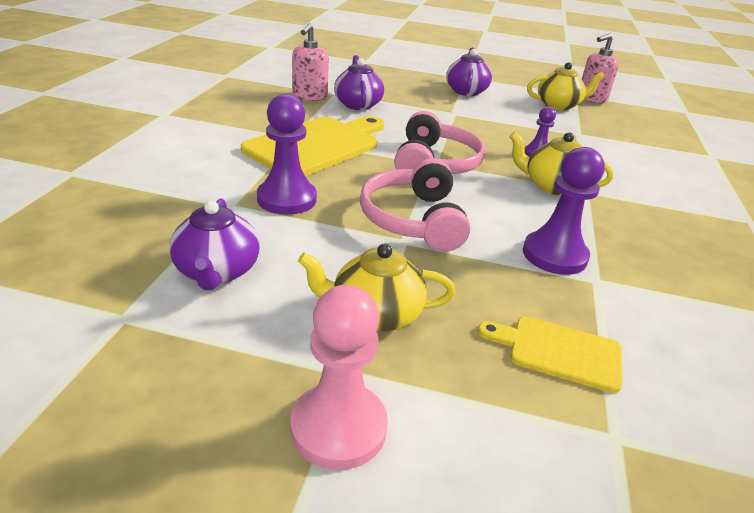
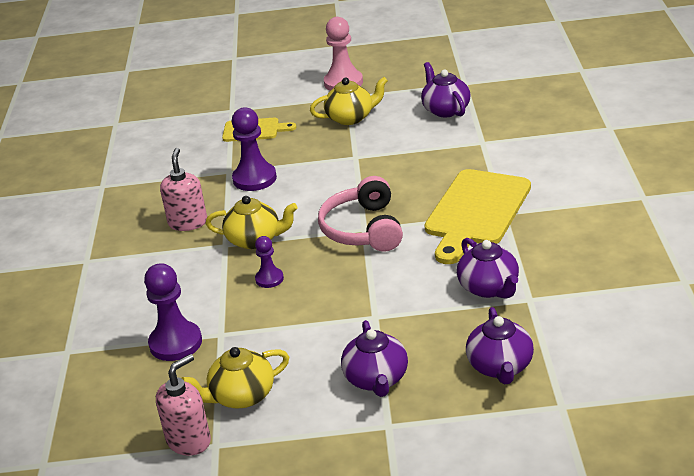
camera: 170 degrees right, 0 degrees up
(287, 199) = (451, 158): purple pawn -> purple pawn (175, 343)
(309, 96) = (551, 280): pink soap dispenser -> pink soap dispenser (188, 222)
(385, 78) = (500, 367): none -> purple teapot
(413, 220) = (356, 172): pink headphones -> none

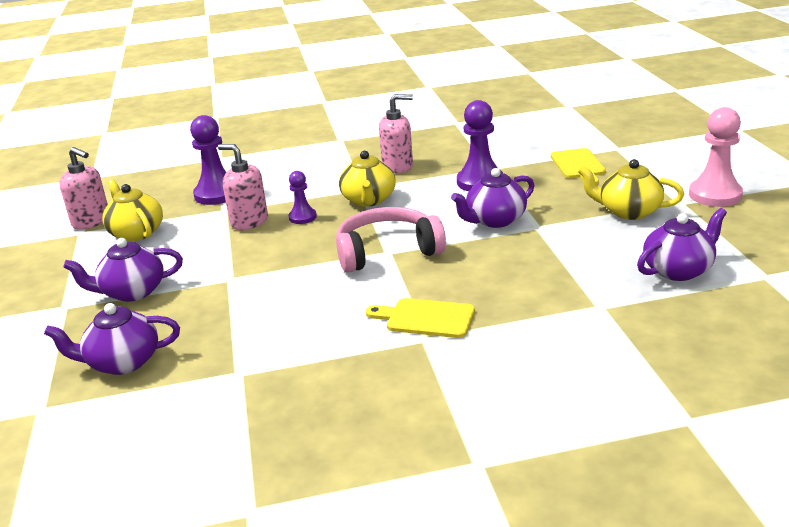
camera: 80 degrees right, 5 degrees down
(260, 314) = (249, 222): none -> pink soap dispenser
(351, 118) = (628, 211): yellow teapot -> yellow teapot turned 135 degrees clockwise
(476, 212) = (426, 318): yellow cutting board -> yellow cutting board, size x0.54
(489, 288) = (266, 342): purple teapot -> purple teapot (495, 220)

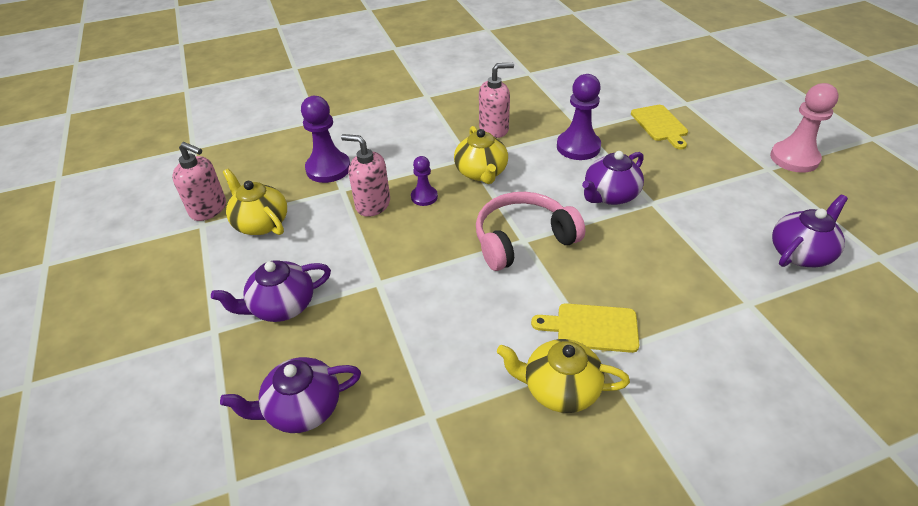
camera: 10 degrees left, 15 degrees up
(628, 211) = (727, 181): yellow teapot -> yellow teapot (559, 389)

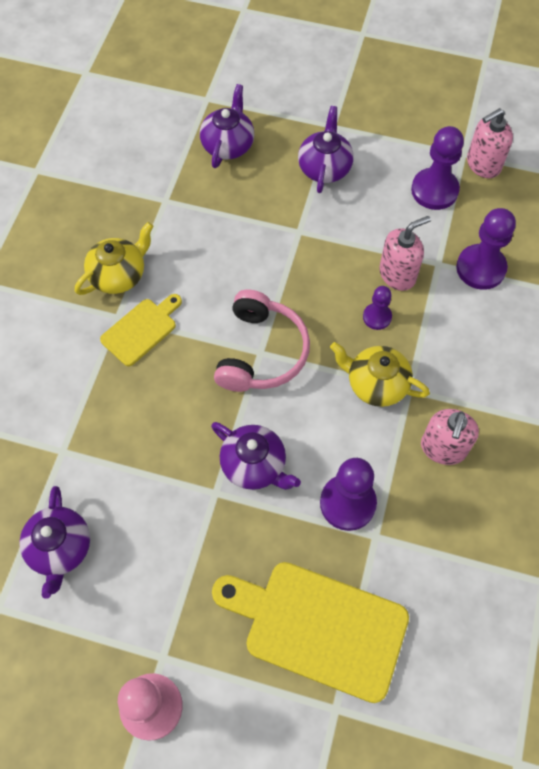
camera: 125 degrees right, 20 degrees up
(261, 223) = (434, 190): yellow teapot -> purple pawn
(610, 195) = (254, 465): purple teapot -> purple teapot turned 135 degrees clockwise
(660, 125) = (318, 627): yellow cutting board -> yellow cutting board, size x1.84

